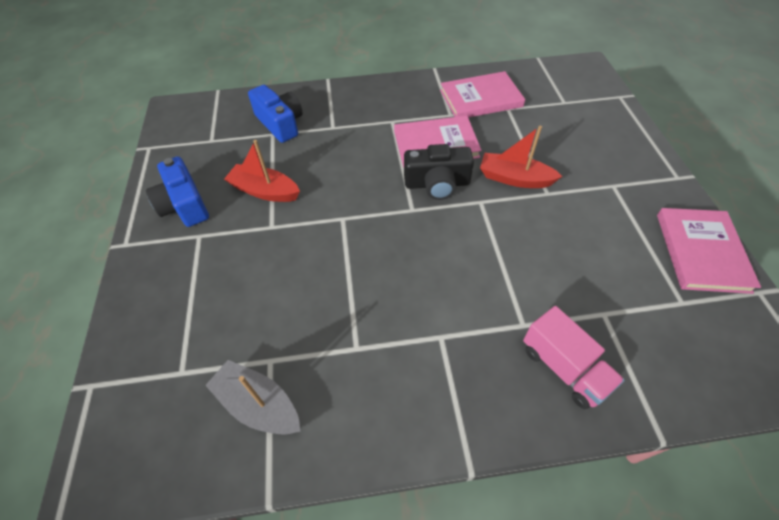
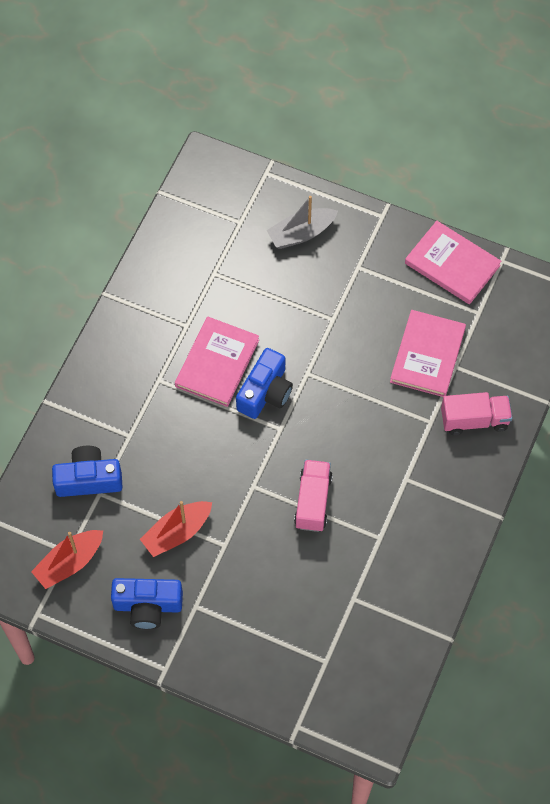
camera: 60 degrees left, 10 degrees up
(258, 404) = (382, 619): grey boat -> grey boat (301, 233)
(357, 269) = (313, 501): none -> pink truck
(437, 184) = (265, 392): black camera -> blue camera
(480, 98) = (183, 285): pink book -> pink book (427, 355)
(514, 178) = (301, 331): red boat -> red boat (69, 563)

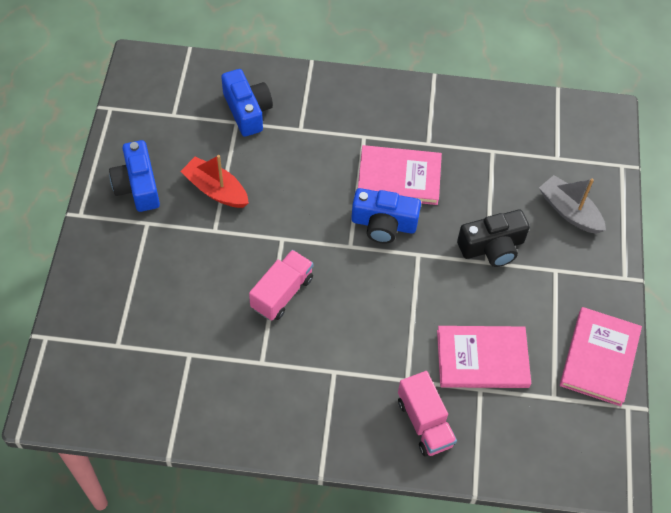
camera: 70 degrees right, 5 degrees down
(69, 563) = (163, 118): red boat -> none
(313, 501) = (282, 293): pink truck -> pink truck turned 45 degrees counterclockwise
(319, 309) = (492, 247): none -> black camera

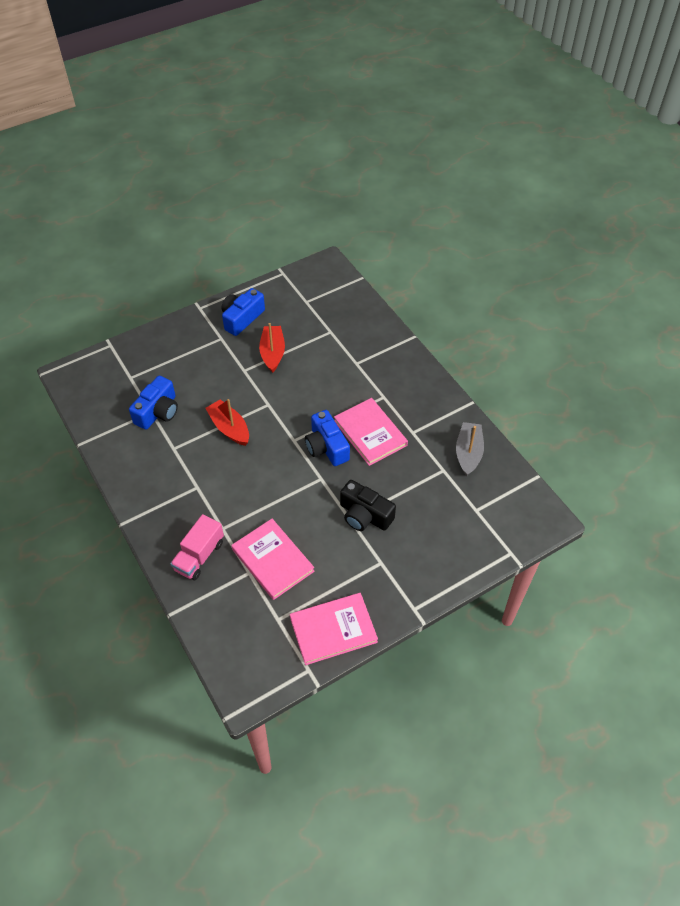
camera: 55 degrees right, 5 degrees down
(247, 111) = (344, 331): blue camera -> blue camera (158, 412)
(282, 293) = (229, 428): pink truck -> red boat
(569, 211) = (438, 543): grey boat -> grey boat (468, 453)

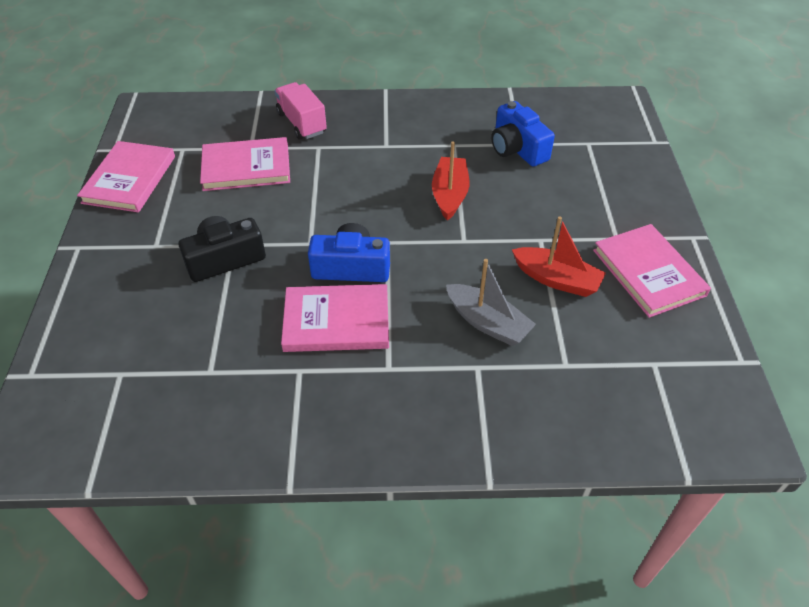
camera: 120 degrees right, 5 degrees down
(229, 428) = (449, 195): red boat -> red boat turned 75 degrees counterclockwise
(242, 318) = (648, 272): blue camera -> pink book
(468, 453) = (207, 419): grey boat -> grey boat (487, 323)

